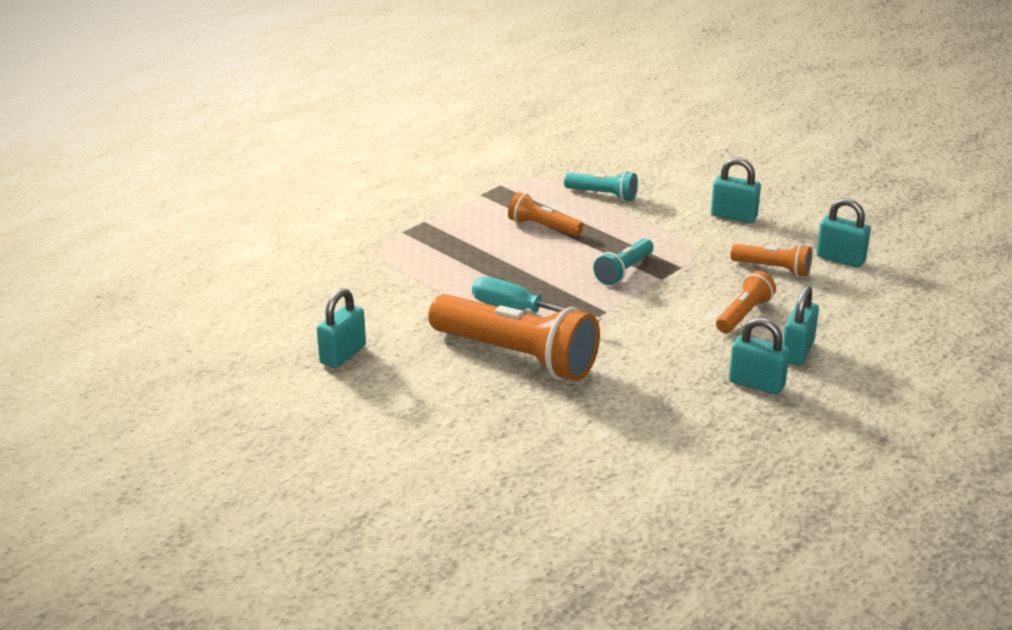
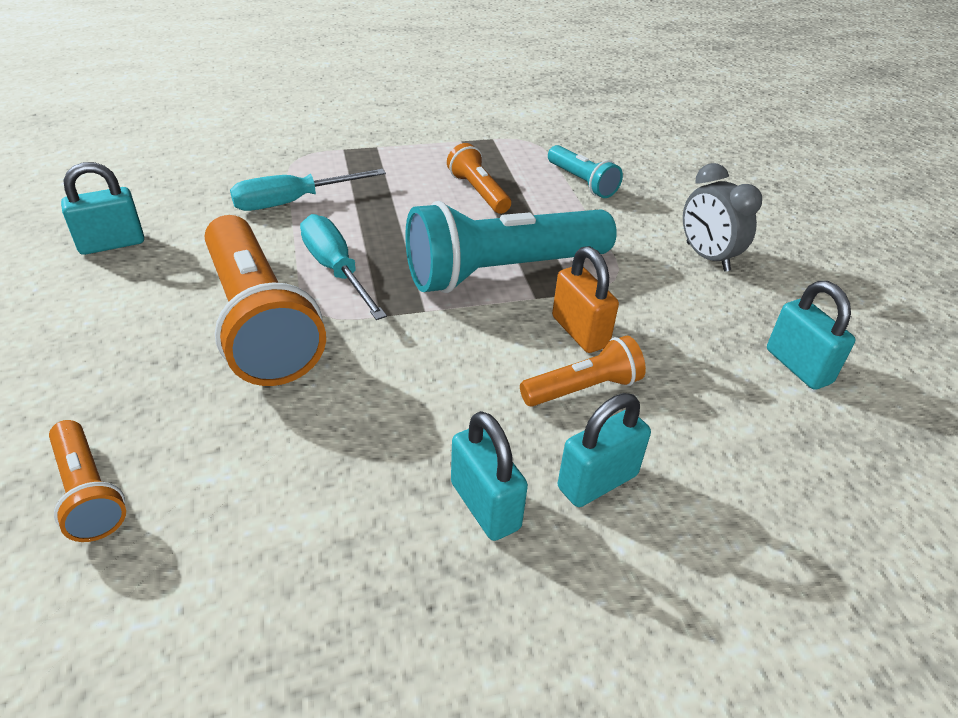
camera: 30 degrees right, 10 degrees up
(425, 281) = (292, 202): none -> turquoise screwdriver
(624, 271) = (503, 271): turquoise flashlight -> turquoise flashlight, size x2.02
(709, 287) = (580, 332): none -> orange padlock
(733, 216) = (707, 257): turquoise padlock -> grey clock
(773, 269) = (688, 342): orange flashlight -> orange flashlight (88, 493)

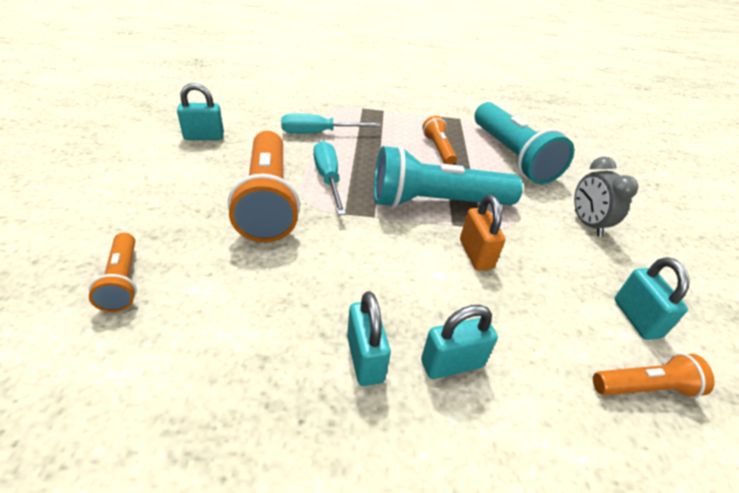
camera: 15 degrees right, 0 degrees up
(582, 182) = (511, 156): turquoise flashlight -> turquoise flashlight, size x2.02
(583, 389) = (464, 294): orange flashlight -> orange flashlight (644, 387)

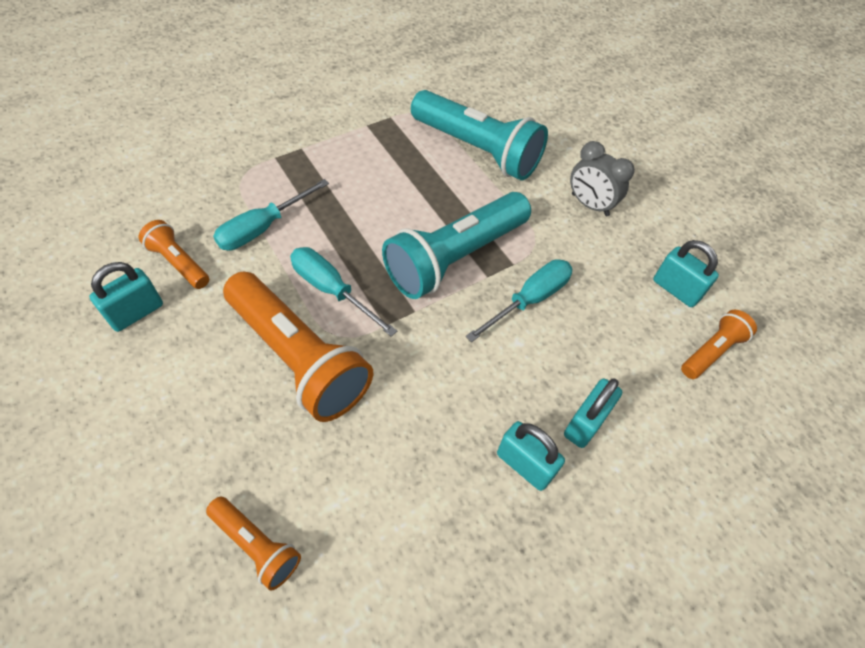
camera: 35 degrees left, 15 degrees up
(438, 149) = (404, 180): orange flashlight -> orange flashlight (179, 263)
(475, 254) = (529, 300): orange padlock -> turquoise screwdriver

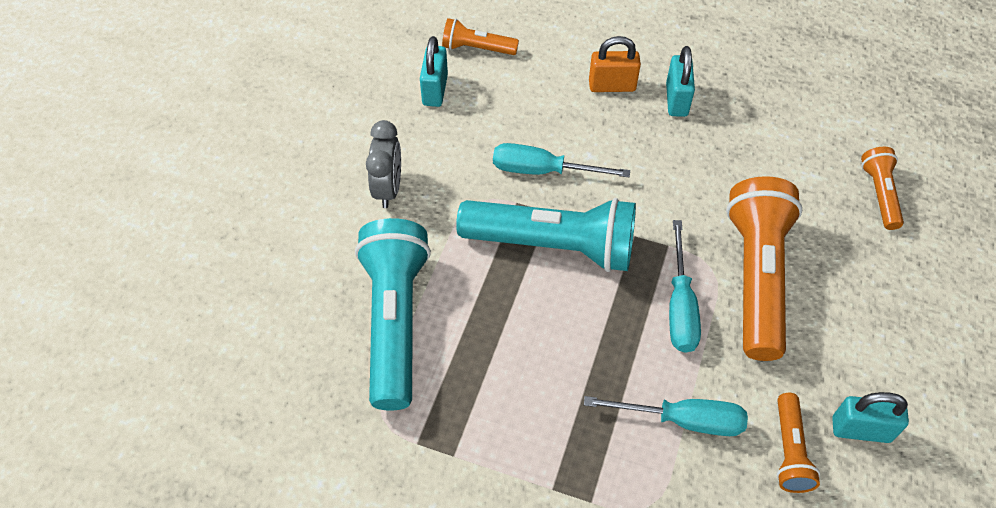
camera: 125 degrees left, 0 degrees up
(585, 423) = (612, 86): turquoise padlock -> orange padlock

